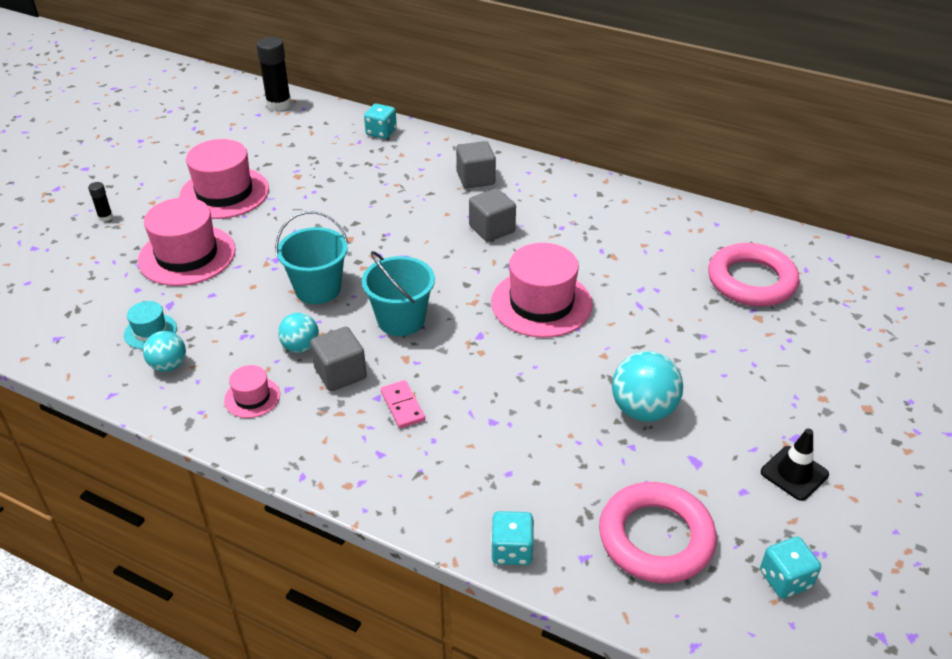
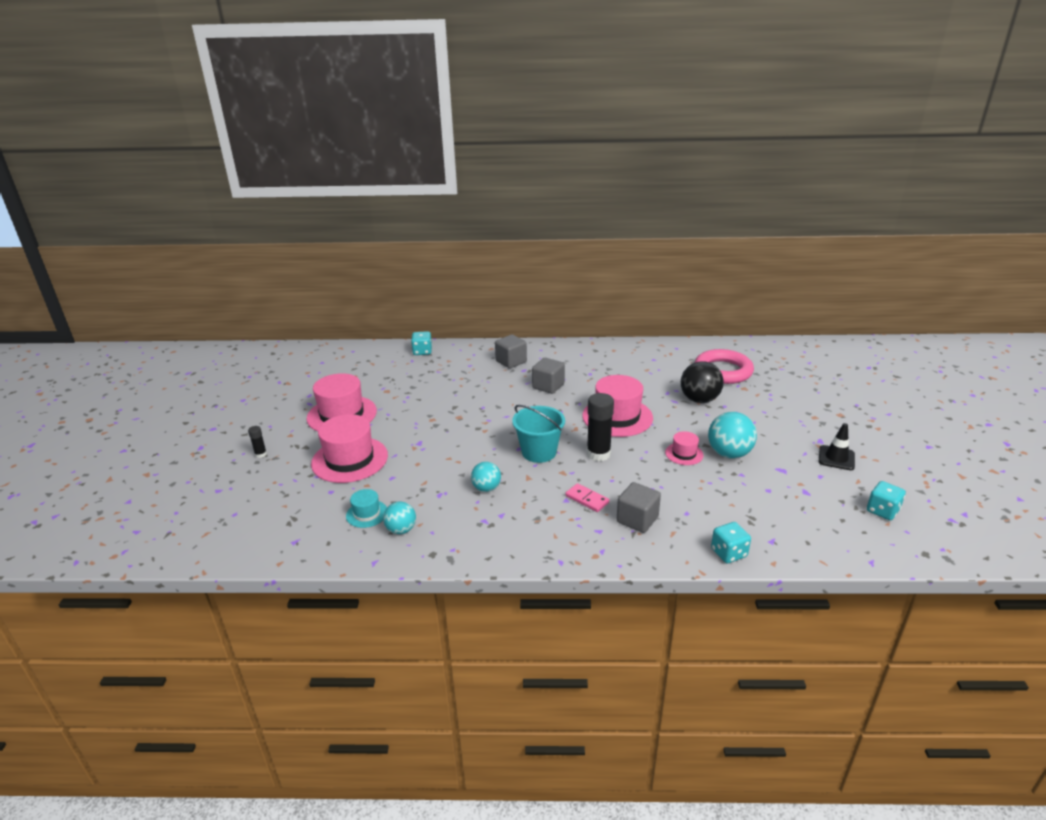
camera: 25 degrees left, 10 degrees down
(252, 397) = (481, 528): pink hat -> pink hat (684, 454)
(279, 104) = (332, 353): black glue stick -> black glue stick (598, 454)
(318, 289) = (466, 451): turquoise bucket -> none
(340, 373) = (528, 494): grey cube -> grey cube (637, 519)
(656, 538) = (799, 516): pink ring -> none
(676, 314) = (699, 400): none -> black ball

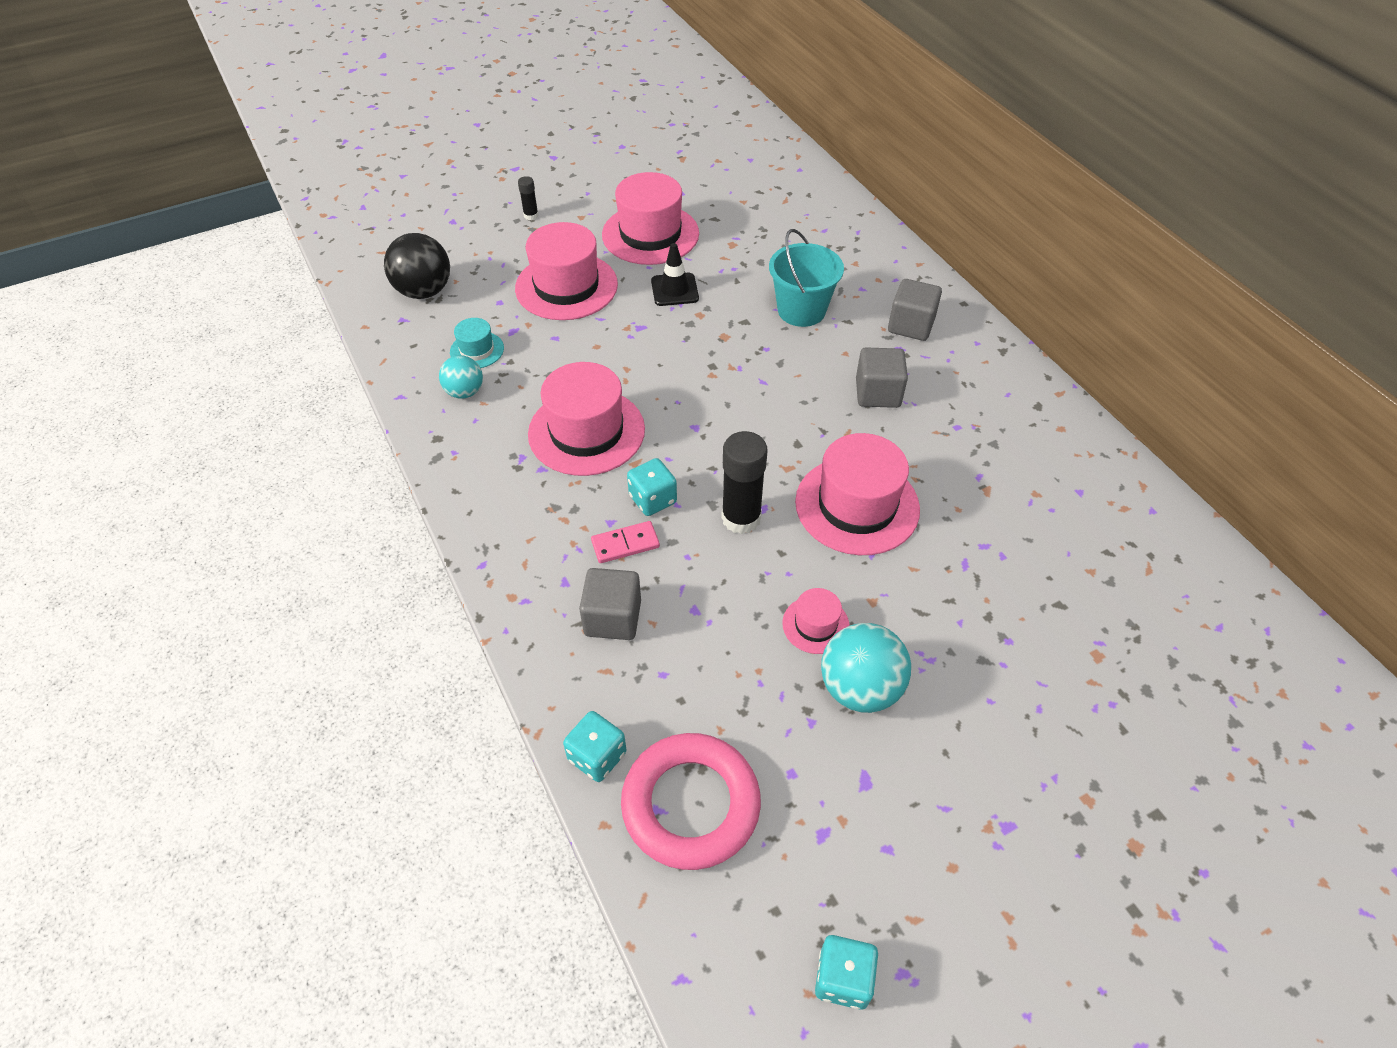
camera: 60 degrees right, 20 degrees up
(422, 351) = (855, 228): turquoise dice -> turquoise dice (653, 499)
(486, 488) = (586, 431): turquoise ball -> pink hat
(539, 452) = (700, 451): turquoise bucket -> turquoise bucket (801, 310)
(587, 499) = (625, 544): pink domino -> pink domino turned 60 degrees clockwise
(699, 400) = (999, 598): black ball -> black ball (424, 291)
(723, 371) = (1131, 605): pink ring -> pink ring (690, 804)
(836, 458) = (966, 866): black traffic cone -> black traffic cone (674, 290)

